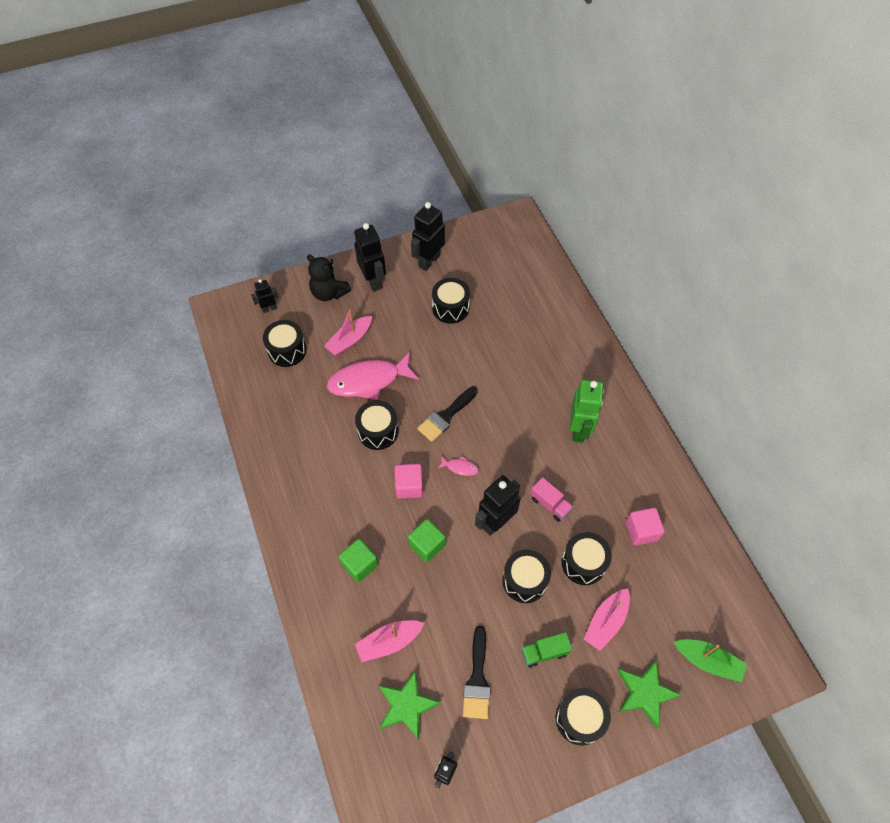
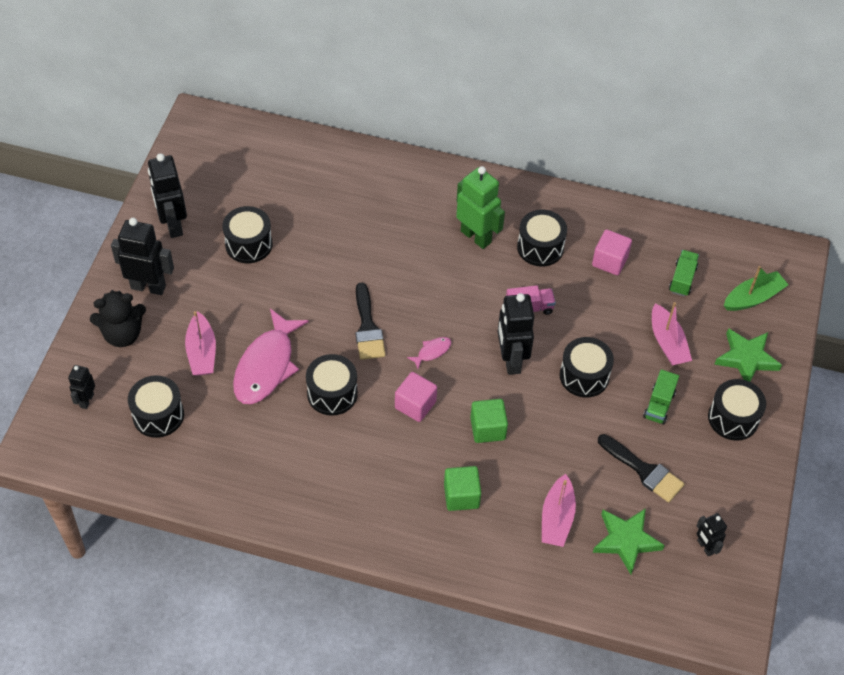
camera: 55 degrees left, 5 degrees down
(583, 563) = (604, 322): black drum -> black drum (540, 247)
(674, 594) = (682, 279): none -> green truck

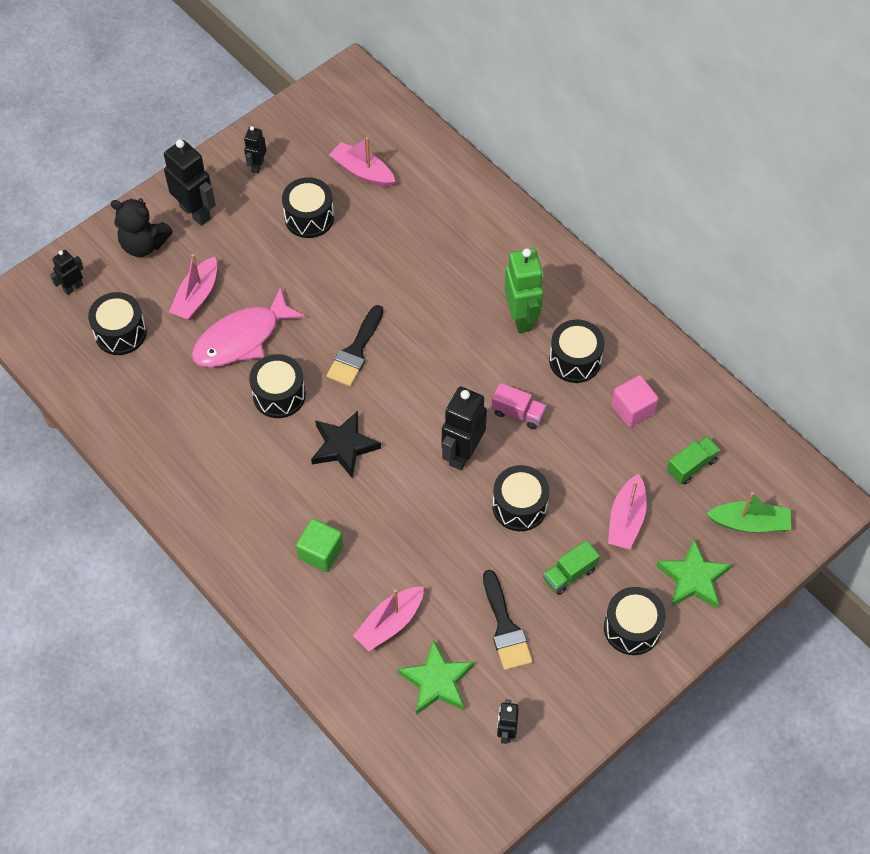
camera: 35 degrees right, 5 degrees up
(173, 225) = (257, 166): black robot -> black robot, size x0.55
(264, 188) = (362, 171): none -> pink boat
(415, 405) = (343, 446): pink cube -> black star
(432, 352) = (396, 405): pink fish -> none
(487, 429) = (391, 505): green cube -> none

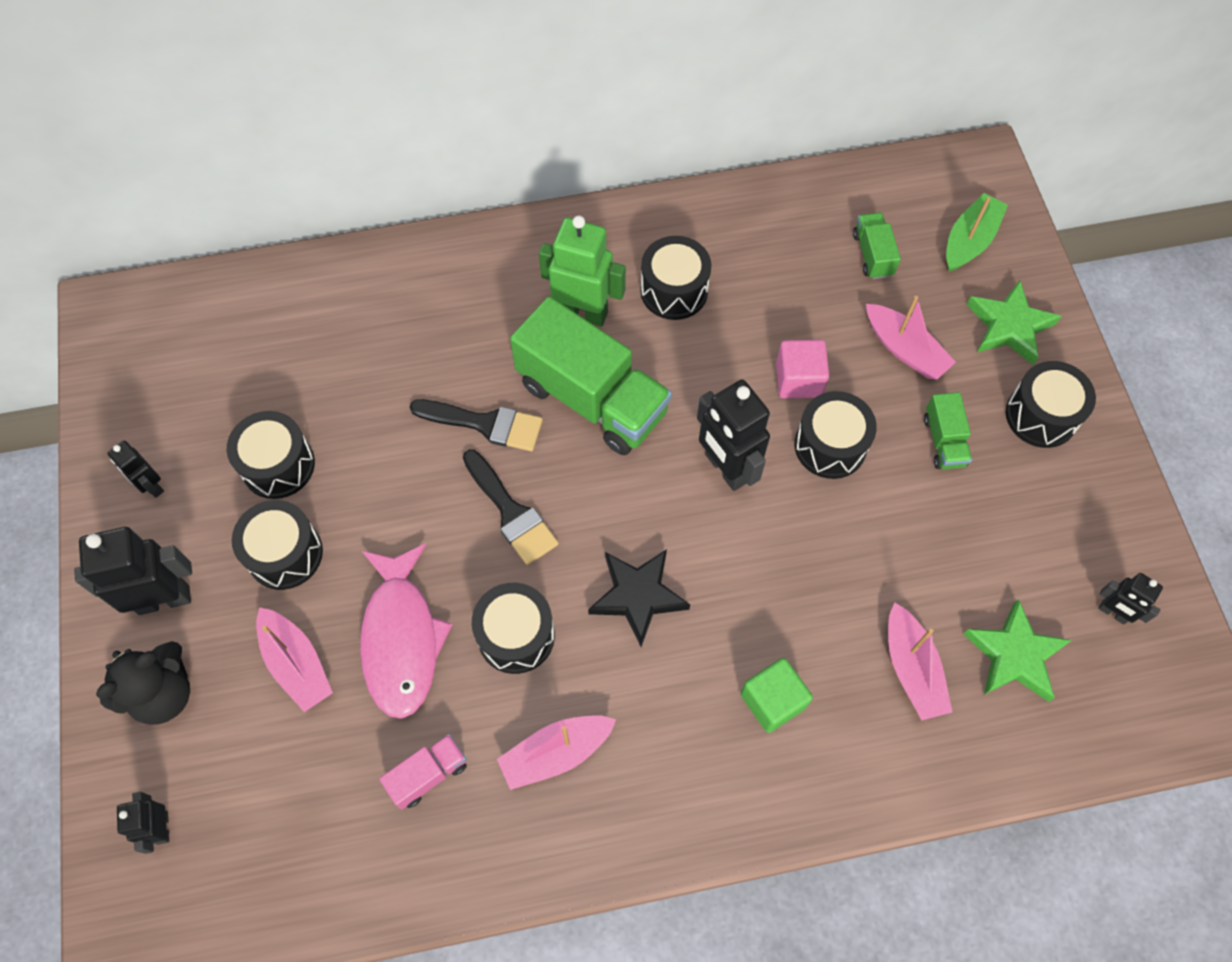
camera: 60 degrees left, 5 degrees up
(120, 333) = (283, 796): black drum -> black drum (285, 554)
(362, 171) = (257, 371): pink boat -> pink boat (556, 753)
(462, 354) = (592, 398): none -> green truck
(505, 627) = (979, 543): black brush -> black brush (485, 424)
(518, 413) = (707, 383): pink truck -> pink truck (428, 774)
(632, 409) = (771, 270): pink cube -> pink cube (798, 380)

